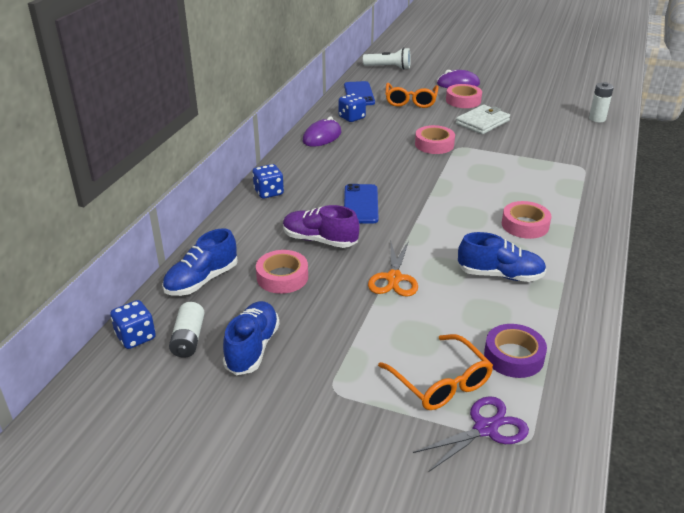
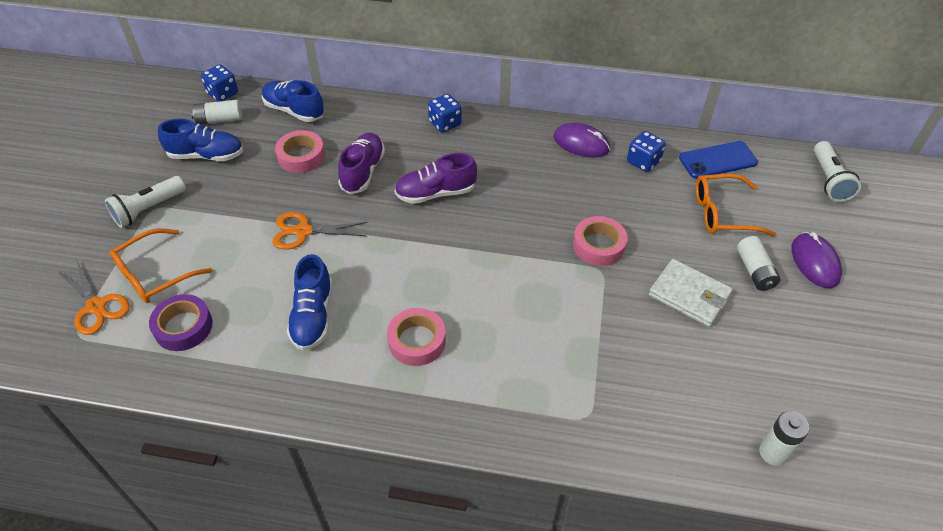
camera: 80 degrees right, 15 degrees up
(334, 394) = (148, 209): none -> white flashlight
(361, 204) = (436, 193): blue phone -> purple shoe
(463, 100) = (754, 271): pink tape -> white battery
(485, 428) = (96, 306): purple scissors -> orange scissors

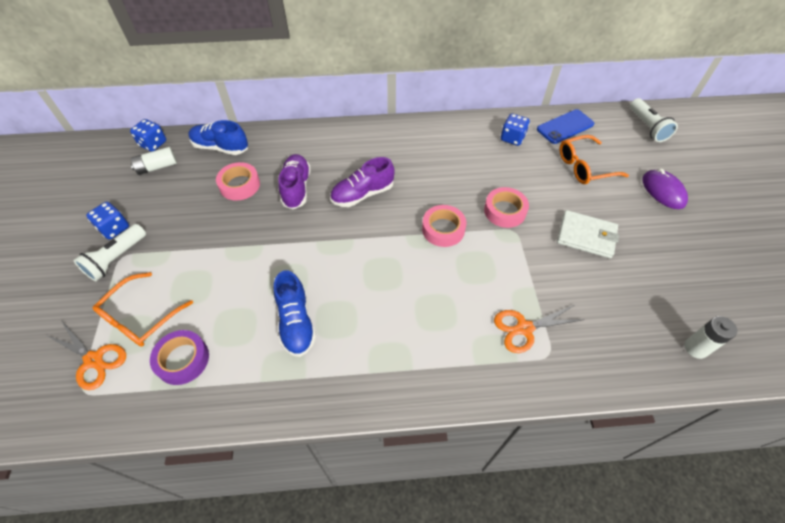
camera: 15 degrees left, 5 degrees up
(206, 155) = (155, 200): blue shoe -> none
(303, 231) = (263, 249): orange scissors -> orange scissors (524, 328)
(417, 341) = (391, 323): pink tape -> pink tape (443, 229)
(445, 123) = (350, 136): blue dice -> blue dice (114, 228)
(581, 143) = (461, 132): purple mouse -> none
(754, 271) = (624, 206): white battery -> none

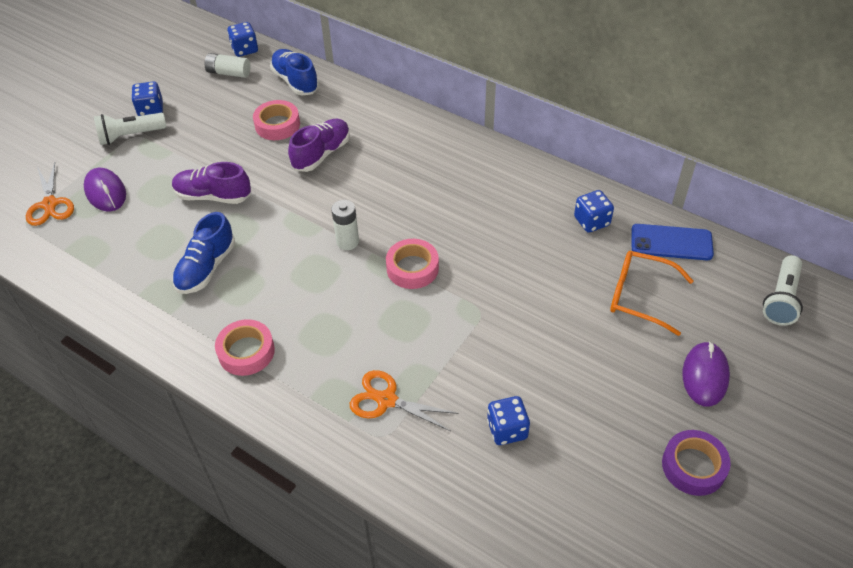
camera: 40 degrees right, 5 degrees down
(140, 317) = (105, 192): orange glasses -> purple mouse
(182, 360) = (103, 242): purple tape -> purple tape (693, 466)
(362, 194) = (374, 193): purple shoe -> purple shoe (213, 196)
(505, 211) = (494, 288): pink tape -> pink tape (246, 352)
(586, 236) = (551, 363): white wallet -> none
(610, 294) = (507, 430): none -> blue dice
(695, 348) = (535, 534): white battery -> white battery (347, 242)

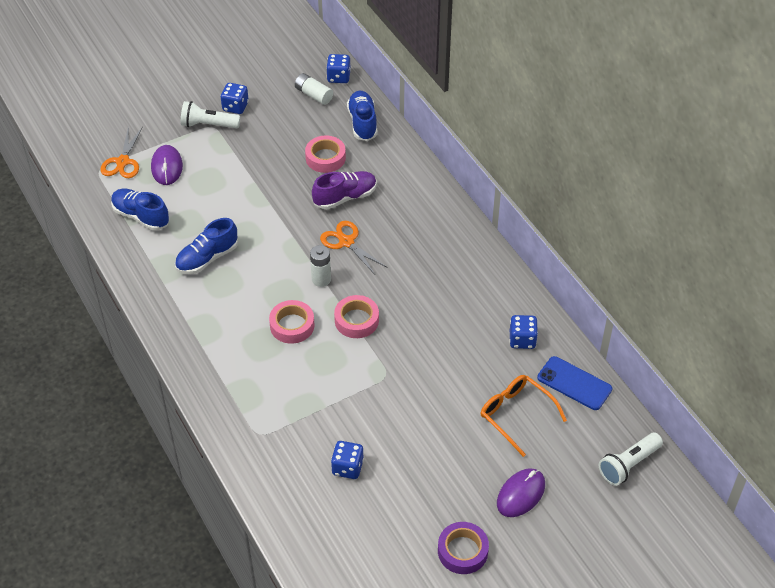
camera: 25 degrees right, 0 degrees up
(102, 253) = (141, 216): none -> blue shoe
(213, 196) = (243, 201): purple shoe -> none
(246, 352) = (201, 334): pink tape -> pink tape (292, 325)
(386, 400) = (277, 410): orange scissors -> orange scissors (346, 242)

